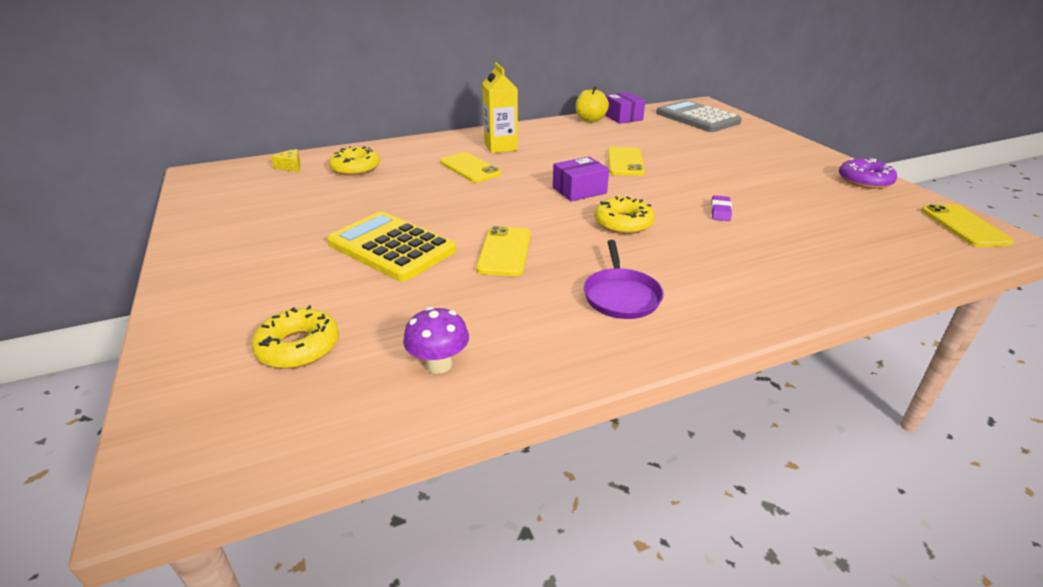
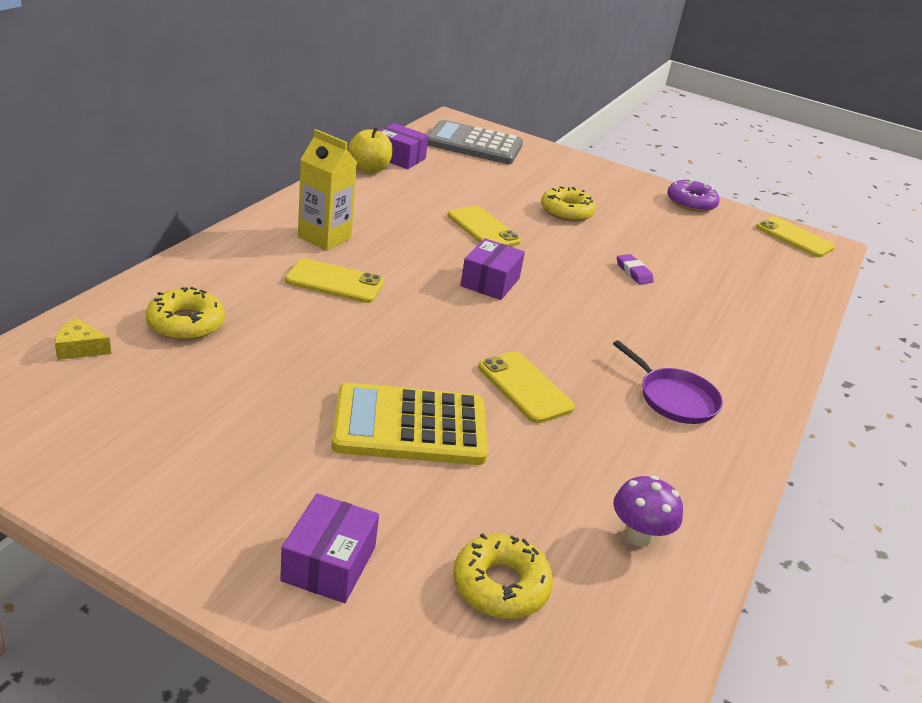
camera: 45 degrees left, 0 degrees up
(233, 293) = (329, 563): none -> purple box
(623, 223) = (578, 313): yellow donut -> yellow donut (566, 211)

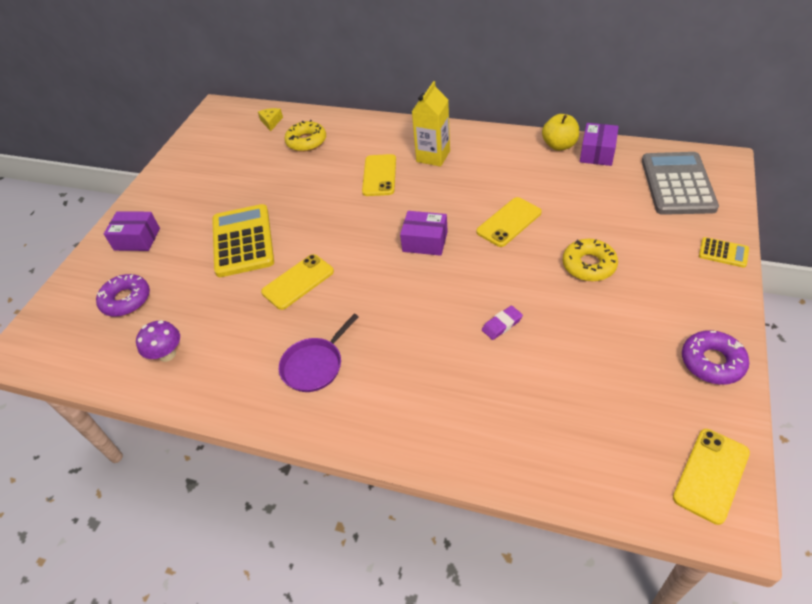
camera: 90 degrees right, 15 degrees up
(500, 585) = (126, 300): yellow donut -> purple donut
(573, 159) = (723, 253): none -> yellow calculator

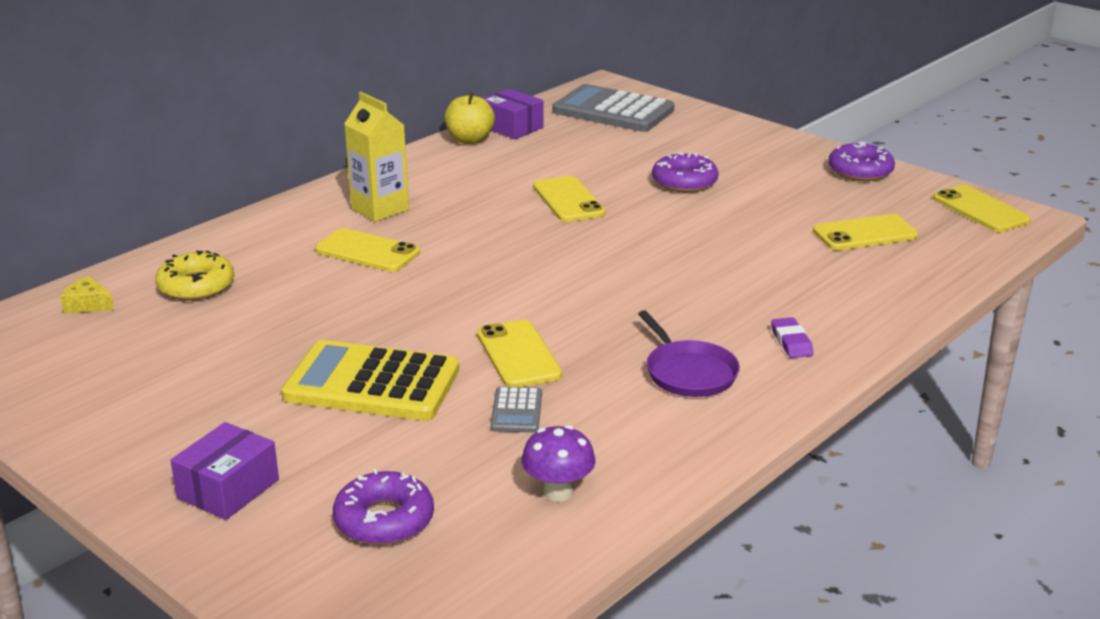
camera: 70 degrees left, 20 degrees down
(239, 306) = (516, 411): none -> grey calculator
(425, 241) = (542, 254): purple box -> none
(502, 324) = (727, 246): purple eraser -> purple eraser (791, 342)
(588, 265) = (684, 182): yellow donut -> purple donut
(588, 400) = (865, 234): none -> yellow phone
(723, 253) = (731, 124): yellow calculator -> none

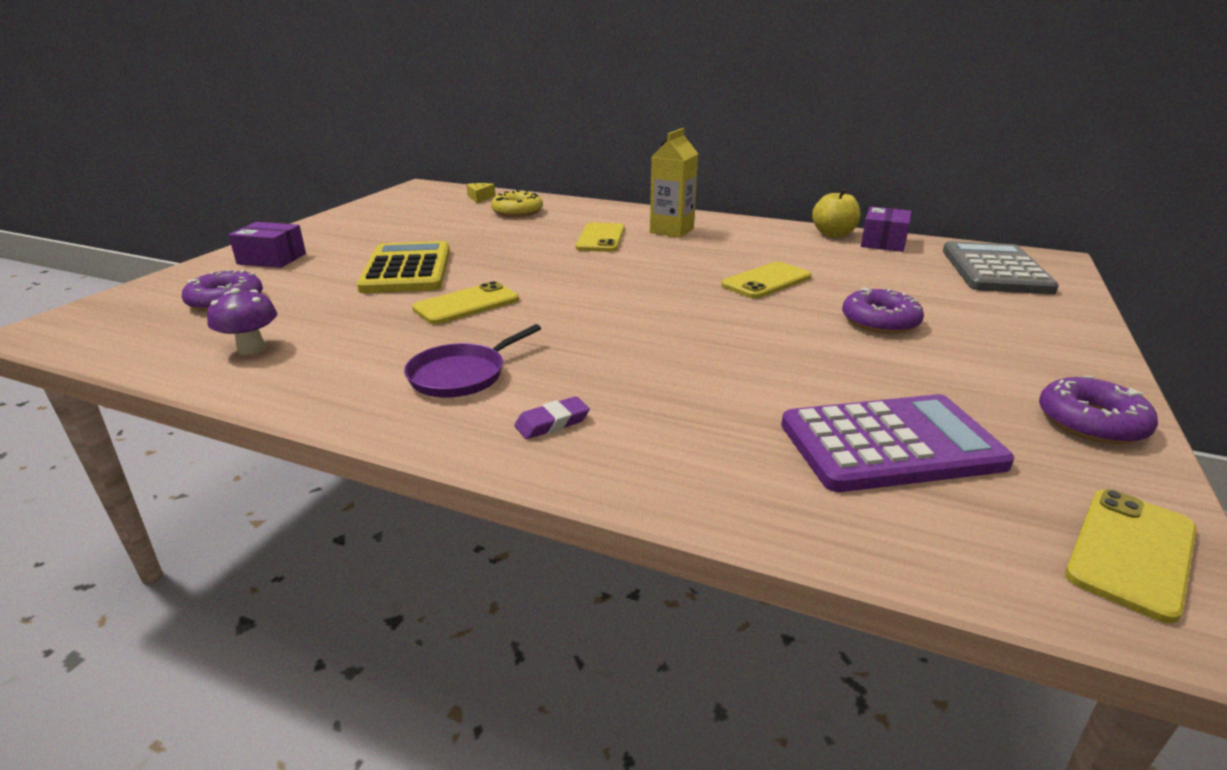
camera: 70 degrees right, 0 degrees up
(516, 411) = (376, 316): grey calculator -> none
(865, 234) = (890, 445): yellow phone -> purple calculator

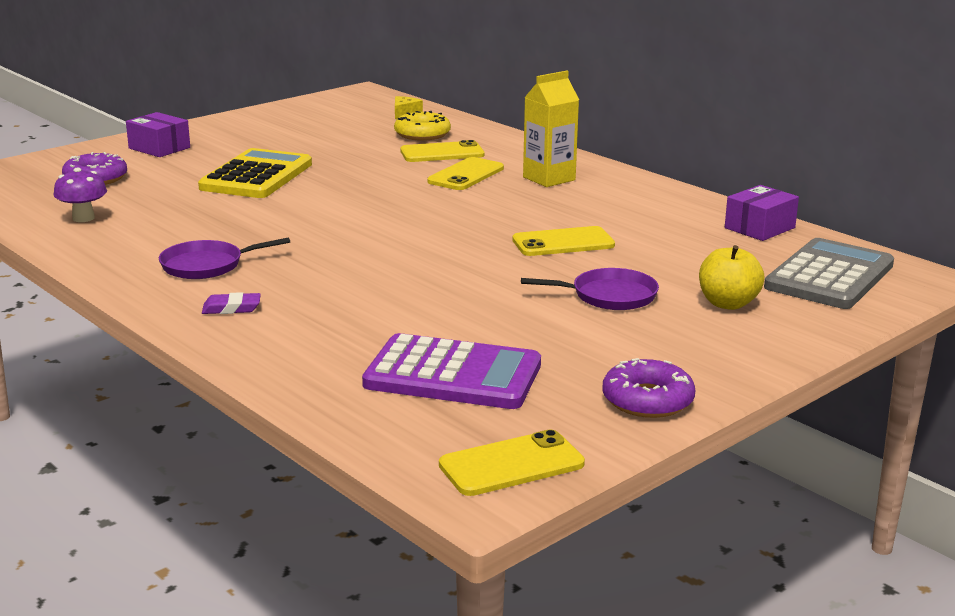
camera: 25 degrees right, 5 degrees down
(466, 304) = (271, 214): yellow phone -> yellow phone (442, 153)
(833, 234) = (719, 210): yellow apple -> yellow apple (728, 303)
(880, 321) = (609, 296): purple donut -> purple pan

